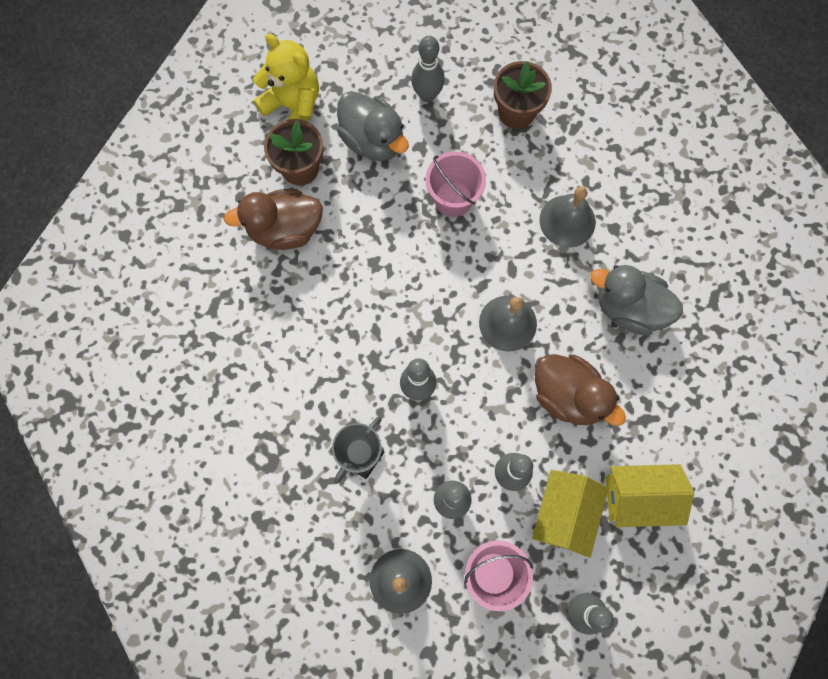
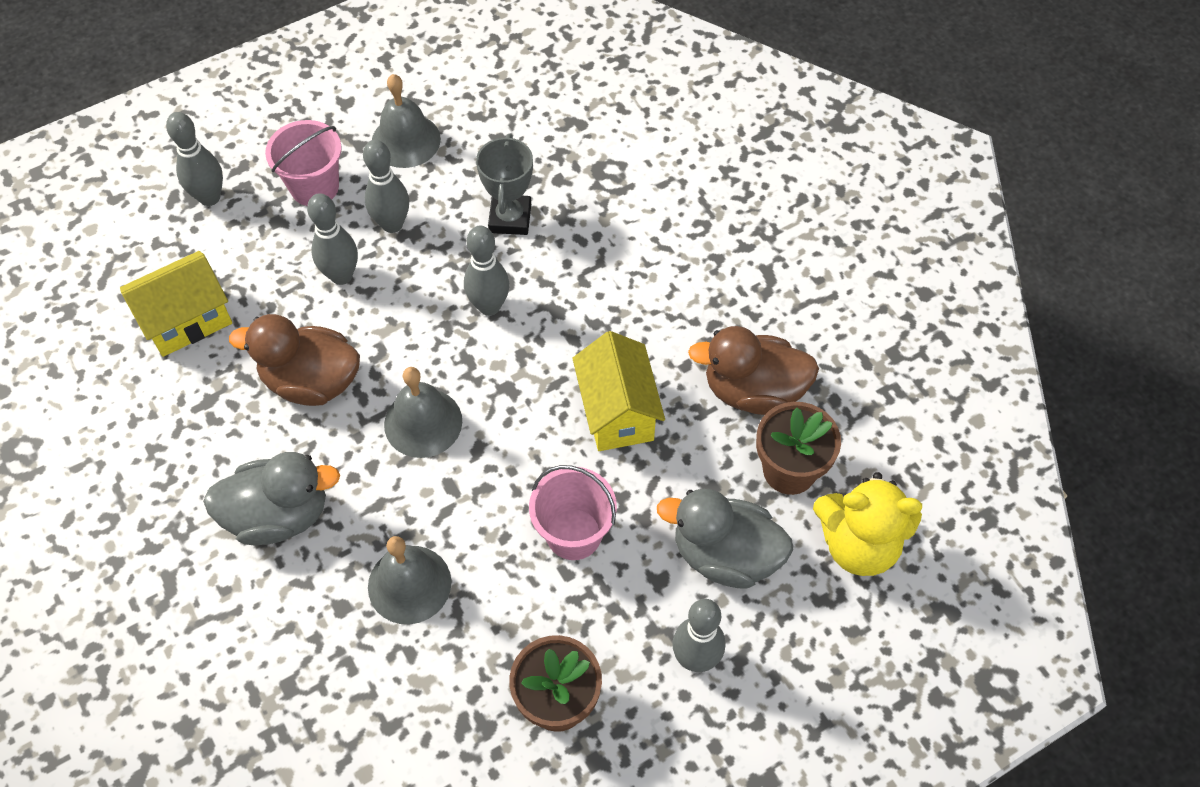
camera: 150 degrees right, 15 degrees down
(285, 229) = (753, 391): brown duck -> brown duck turned 135 degrees counterclockwise
(563, 514) = (265, 267): yellow house -> yellow house (617, 412)

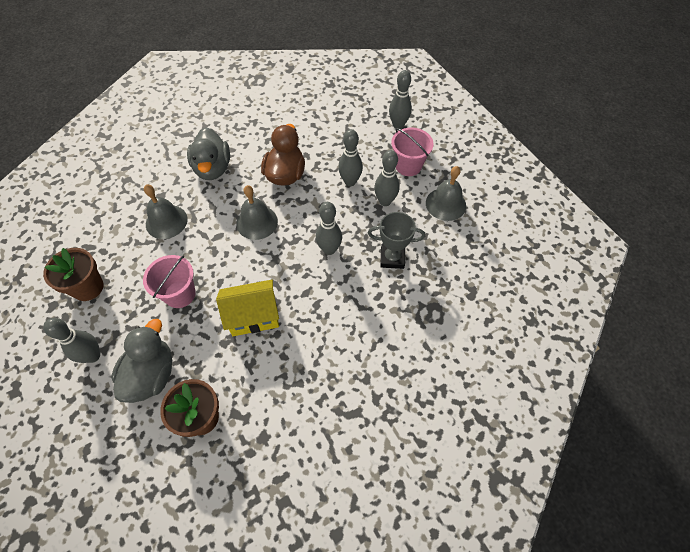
camera: 90 degrees right, 0 degrees up
(187, 320) = (323, 125): yellow house -> none
(753, 391) = (261, 397): brown duck -> none
(858, 544) = (142, 459): yellow teddy bear -> none

